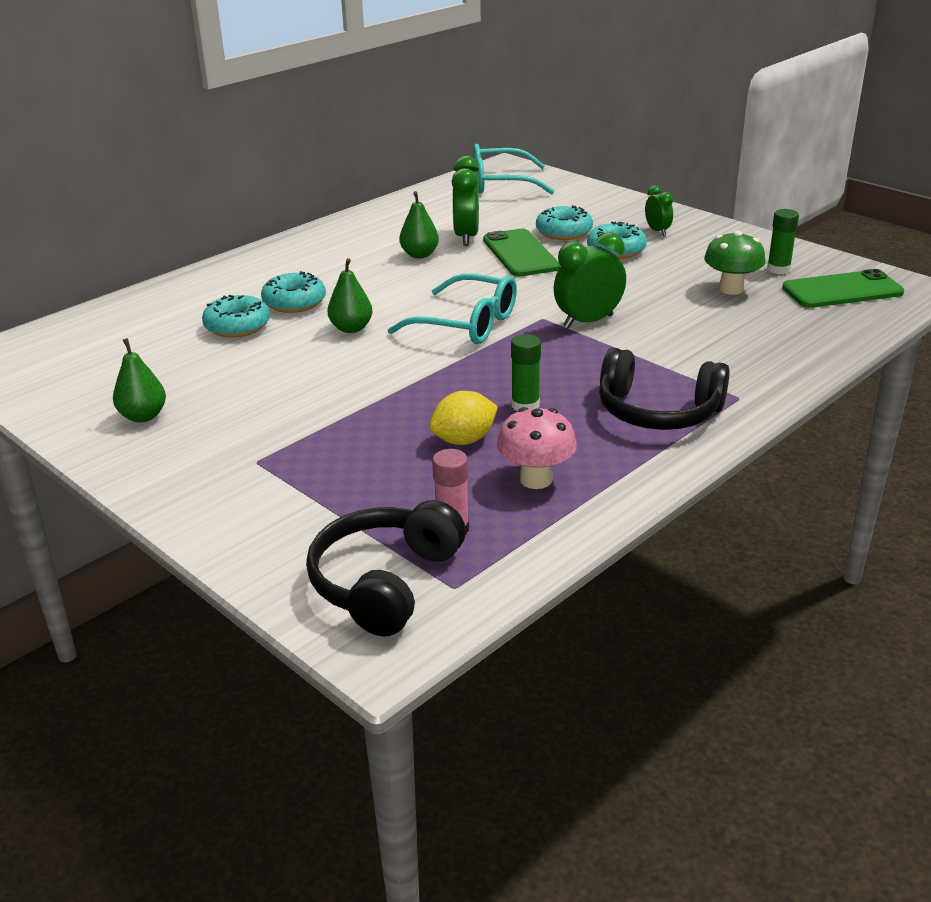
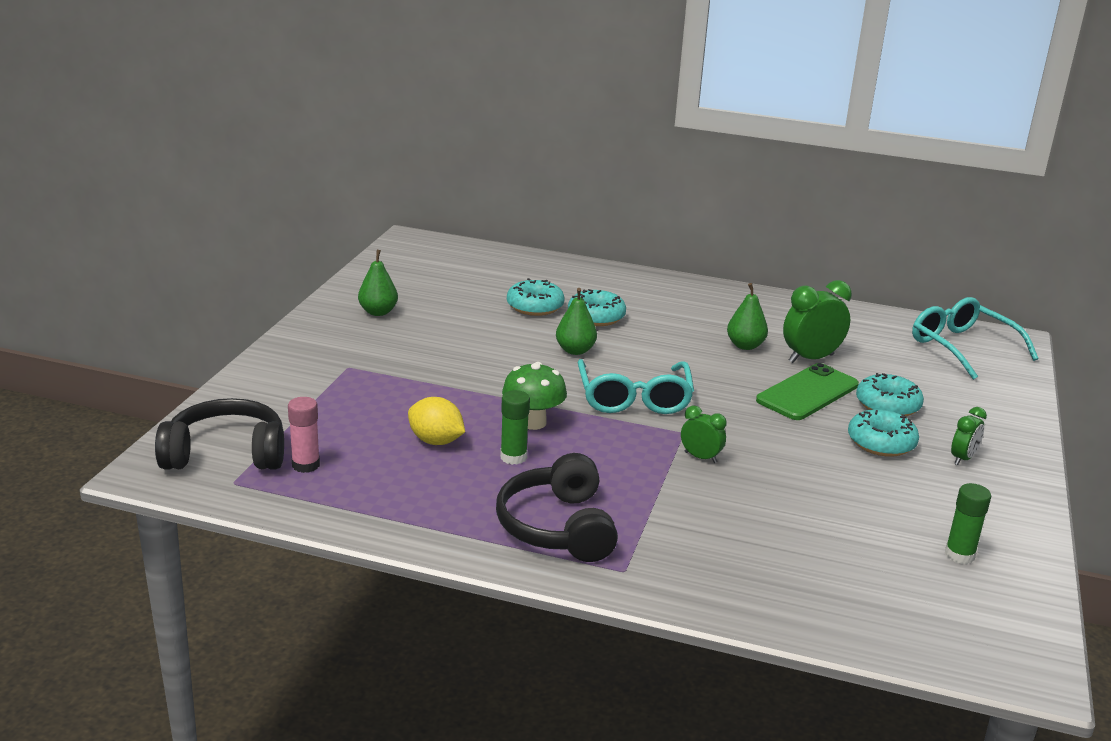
camera: 60 degrees right, 5 degrees down
(536, 479) = (398, 486): pink mushroom -> none
(588, 321) = (700, 457): green clock -> green clock, size x0.57
(731, 289) = (868, 529): green mushroom -> green mushroom (533, 422)
(842, 290) = (954, 609): green phone -> none

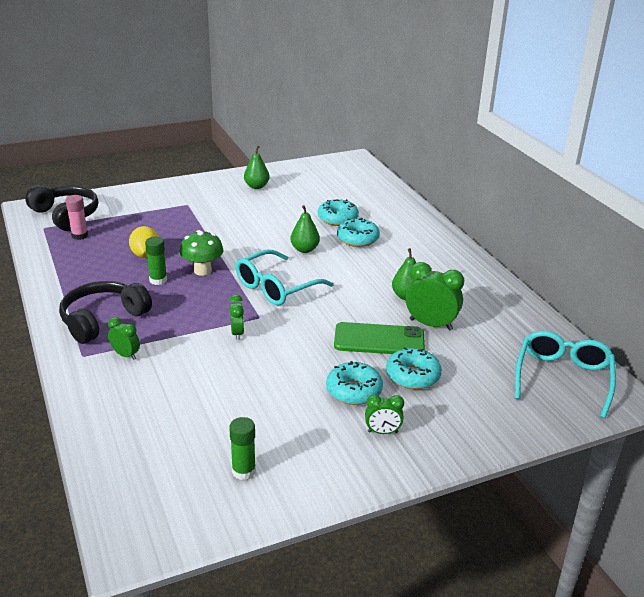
camera: 50 degrees right, 5 degrees up
(660, 541) = (126, 355): none -> green clock

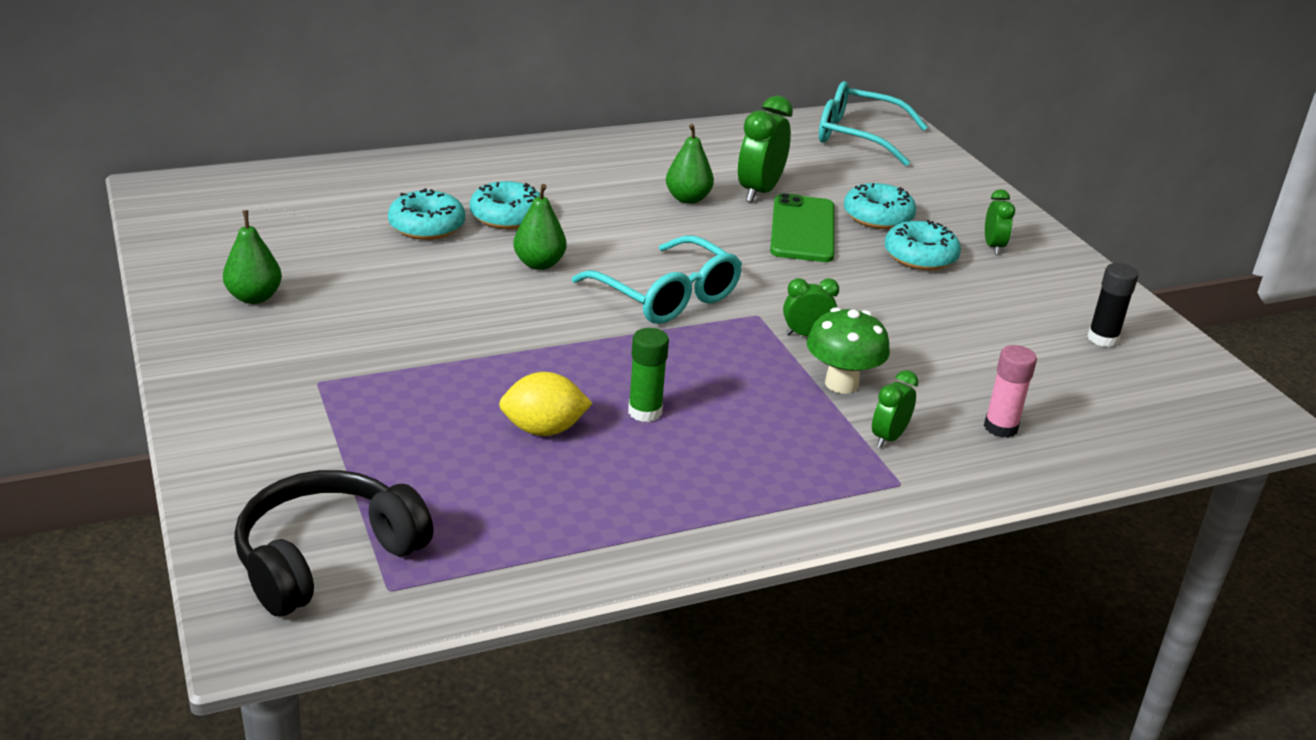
camera: 90 degrees left, 0 degrees up
(79, 235) = (443, 525): pink glue stick -> pink glue stick (1000, 427)
(103, 320) = (788, 468): black headphones -> none
(202, 270) = (610, 364): green mushroom -> green mushroom (841, 384)
(243, 471) = (1102, 339): green glue stick -> black glue stick

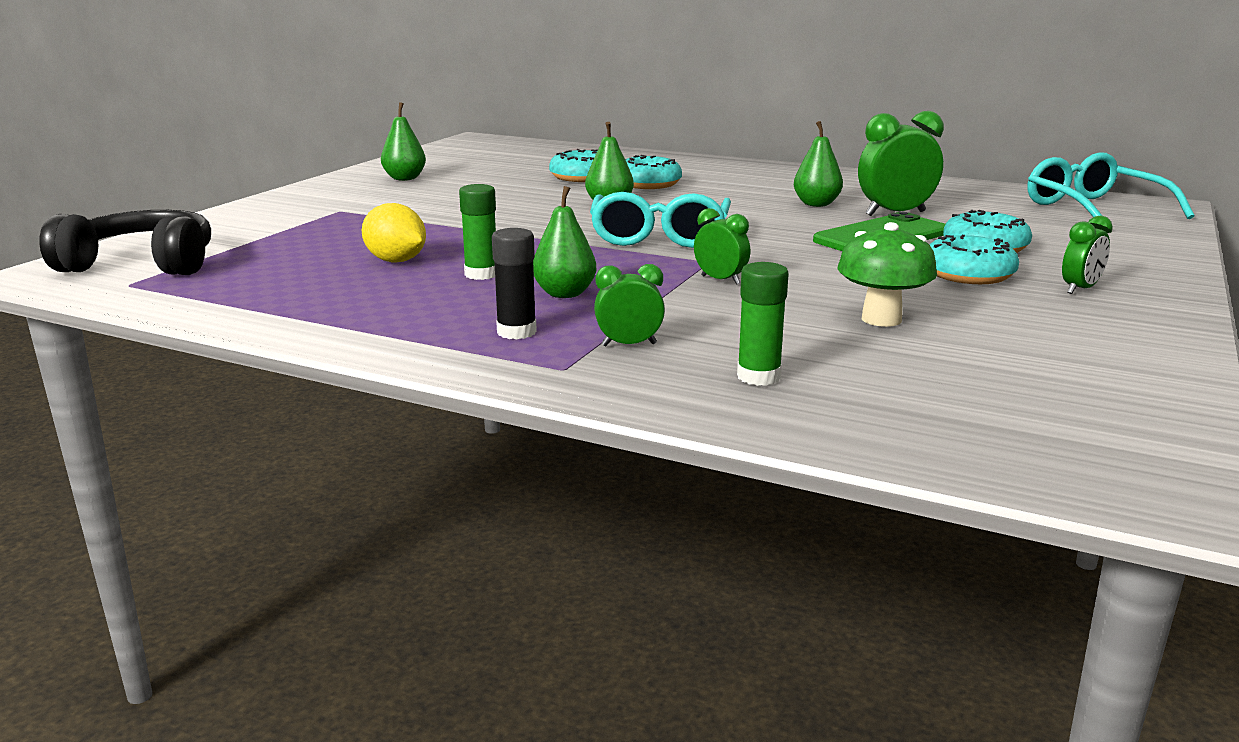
camera: 50 degrees right, 10 degrees down
(747, 404) = (565, 294): none -> green pear
(841, 384) = (675, 309): green mushroom -> green mushroom (881, 319)
(1000, 427) = (758, 376): pink glue stick -> green glue stick
(1102, 339) = (1061, 370): black glue stick -> black glue stick (516, 332)

